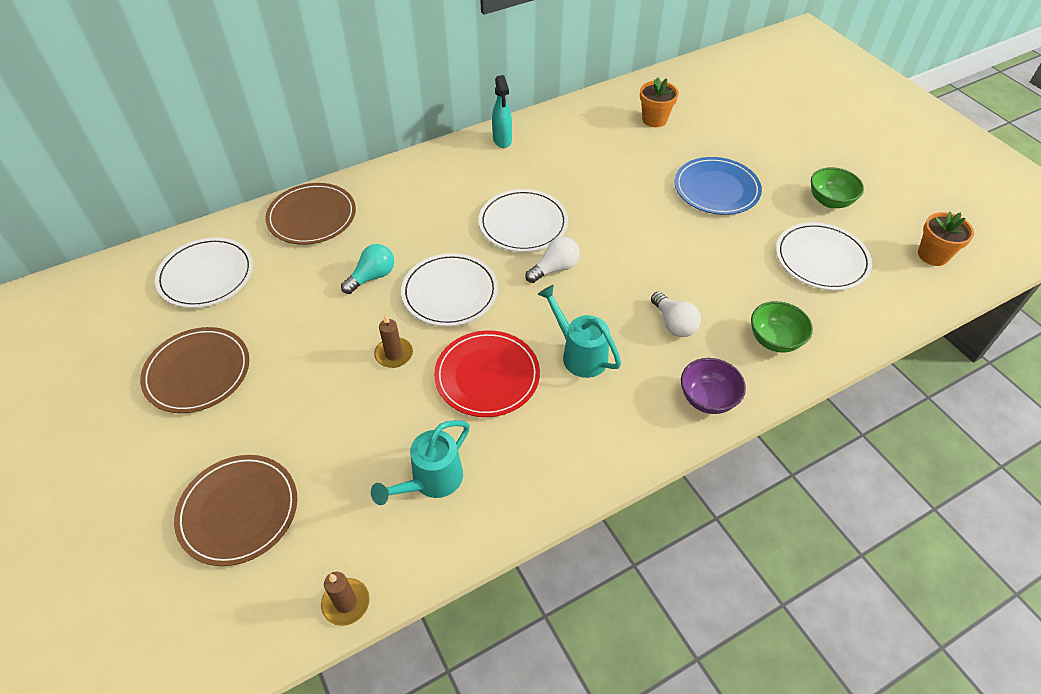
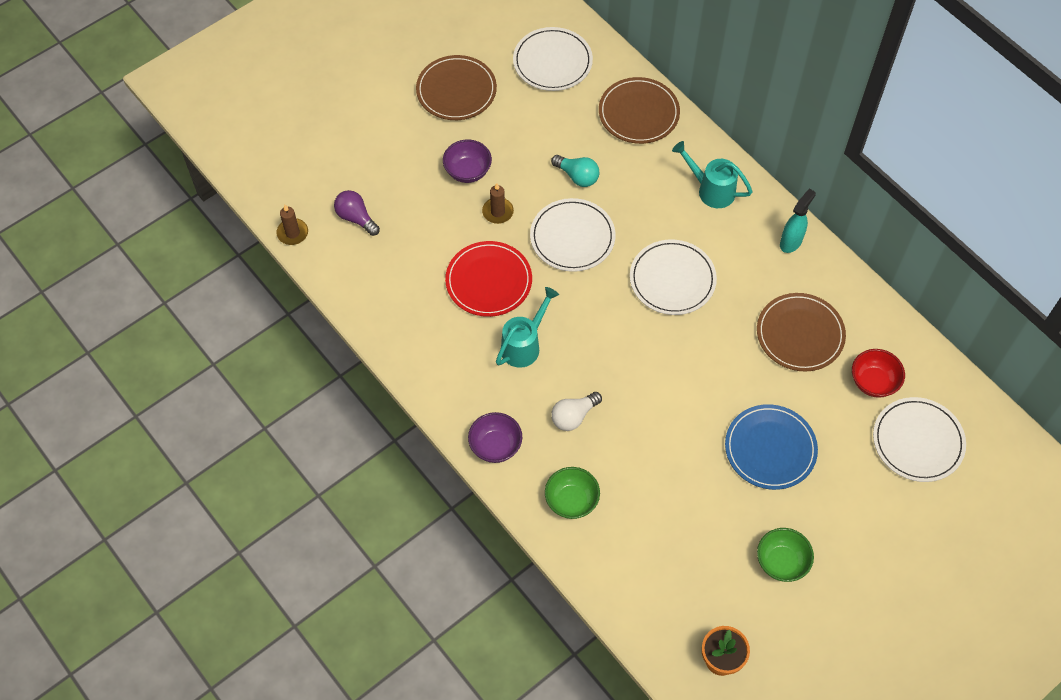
camera: 80 degrees right, 10 degrees up
(238, 511) = (348, 154): brown plate -> brown plate (800, 334)
(325, 376) = (468, 171): none -> purple bowl
(349, 512) = (356, 218): none -> purple light bulb
(431, 481) = (388, 262): turquoise watering can -> turquoise watering can (711, 190)
(502, 141) = (791, 242): turquoise spray bottle -> turquoise spray bottle turned 150 degrees clockwise
(555, 268) = (619, 313): white light bulb -> none
(654, 119) = (873, 382): orange flower pot -> red bowl
(821, 259) = (688, 548): white plate -> white plate (918, 441)

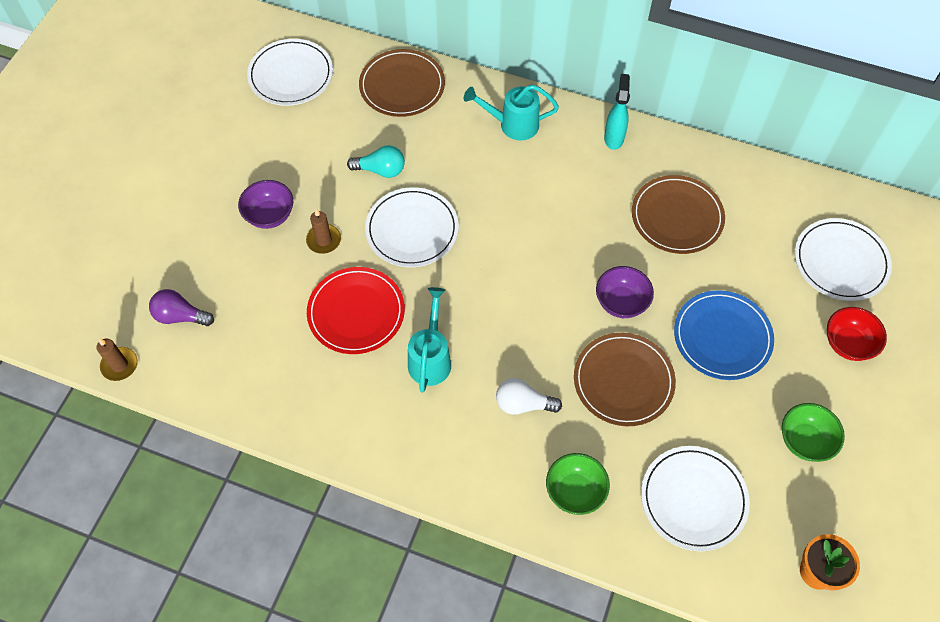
camera: 30 degrees left, 0 degrees up
(456, 90) = (211, 143): brown plate -> brown plate (623, 381)
(495, 446) = (465, 477): purple bowl -> purple bowl (621, 302)
(573, 416) = (523, 404): white light bulb -> white light bulb turned 75 degrees clockwise
(672, 279) = (531, 223): white plate -> white plate (693, 499)
(873, 382) = (768, 228): red bowl -> red bowl (848, 343)

